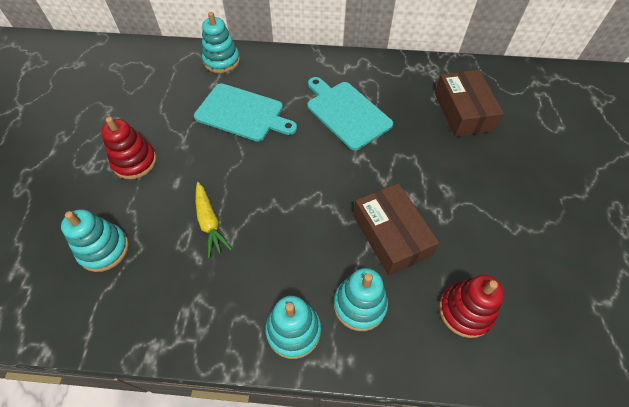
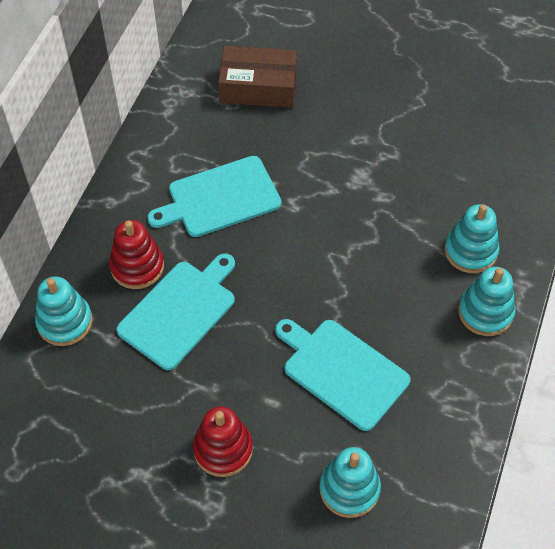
camera: 75 degrees left, 0 degrees up
(210, 223) = (342, 371): yellow carrot -> turquoise cutting board
(391, 235) = (401, 203): brown box -> none
(465, 311) = (493, 171): red stacking toy -> red stacking toy (137, 266)

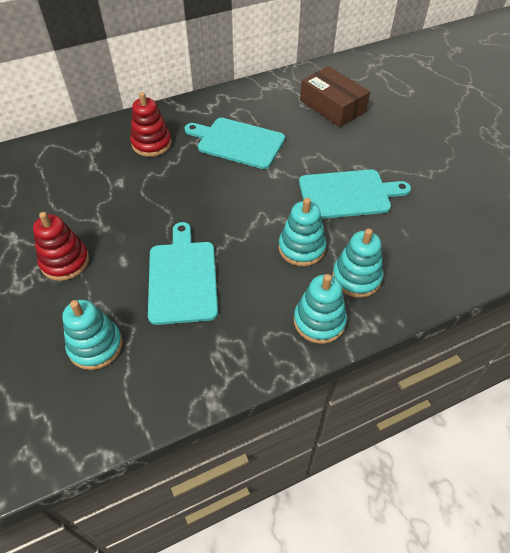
camera: 45 degrees right, 5 degrees down
(65, 322) = (84, 143): turquoise stacking toy -> turquoise stacking toy (301, 248)
(180, 311) = (142, 179): turquoise cutting board -> turquoise cutting board (348, 194)

